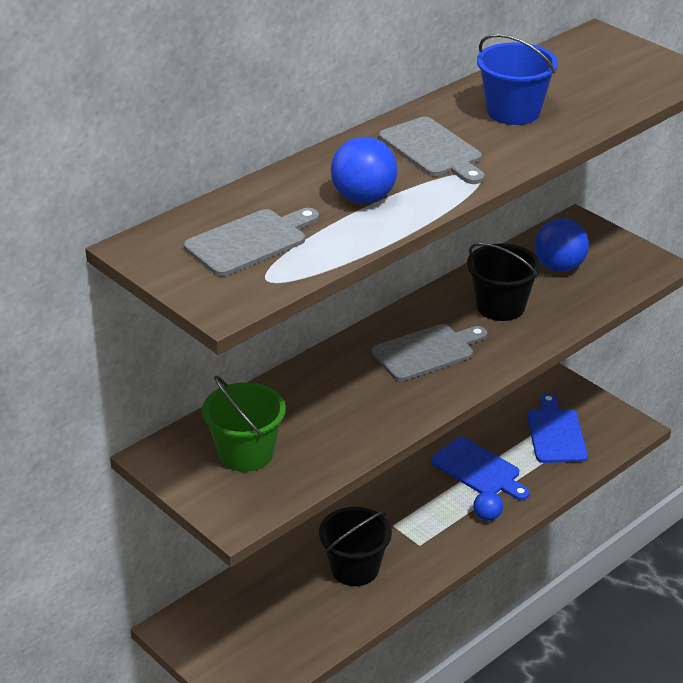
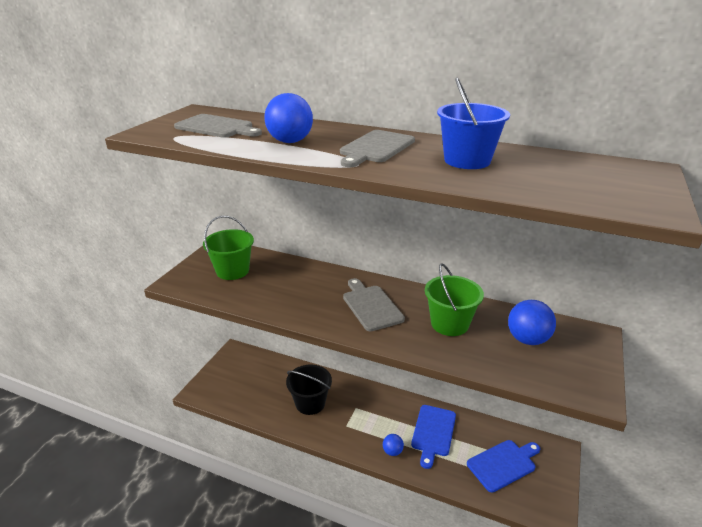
camera: 65 degrees right, 5 degrees down
(426, 351) = (371, 306): grey cutting board -> grey cutting board turned 150 degrees counterclockwise
(500, 306) = (449, 324): black bucket -> green bucket

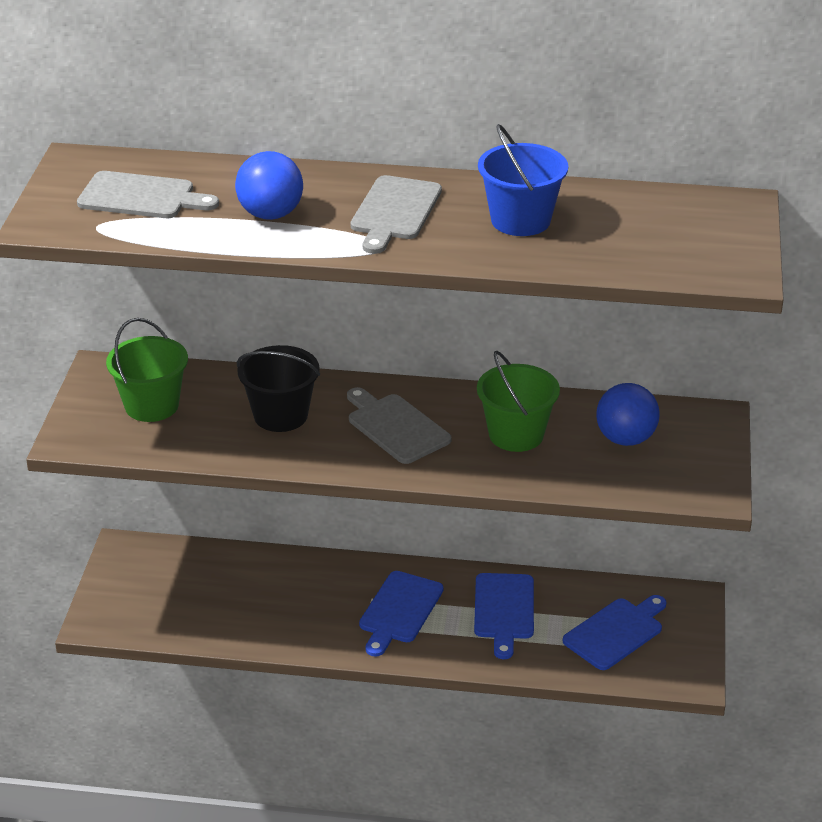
camera: 15 degrees left, 5 degrees up
(310, 403) = (294, 605): black bucket -> black bucket (281, 415)
(369, 419) = (399, 611): none -> blue cutting board
(392, 451) = (449, 647): blue ball -> none

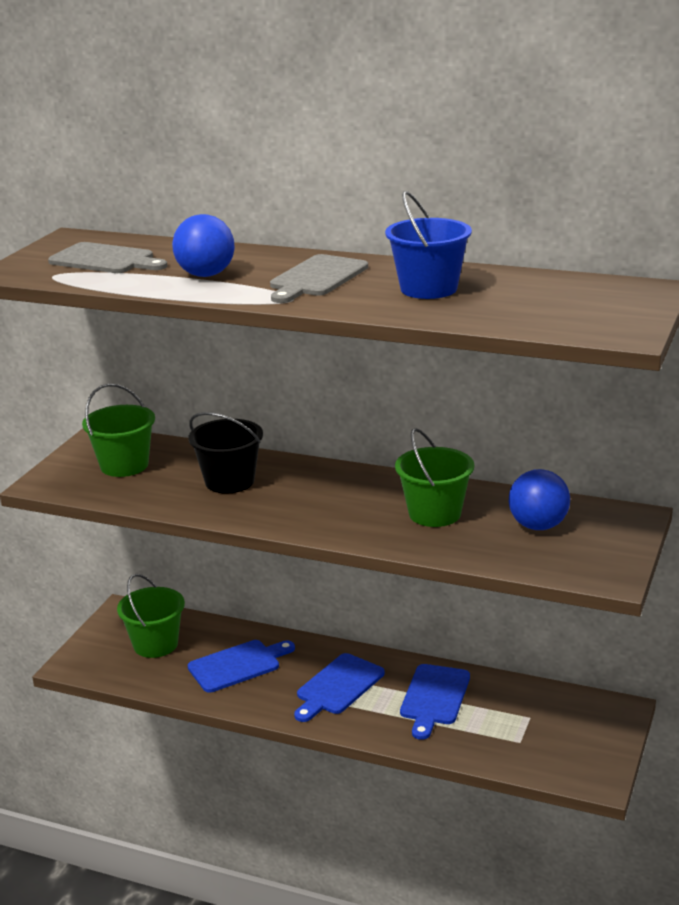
camera: 15 degrees right, 10 degrees down
(180, 586) = (155, 644): none -> green bucket
(395, 427) = (326, 498): grey cutting board -> none
(615, 632) = (534, 729): blue cutting board -> blue cutting board (238, 665)

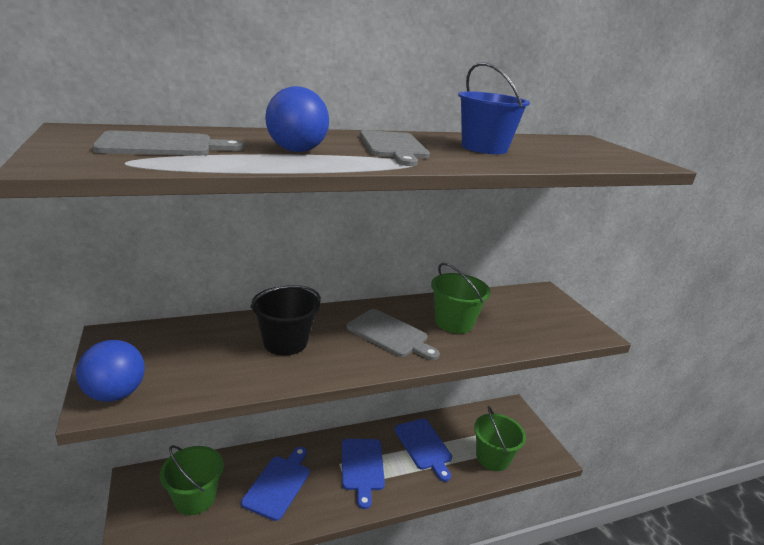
camera: 45 degrees left, 0 degrees up
(124, 465) = (171, 356): green bucket -> green bucket (492, 457)
(341, 504) = (390, 334): none -> grey cutting board
(538, 526) = (516, 312): blue ball -> blue ball (115, 394)

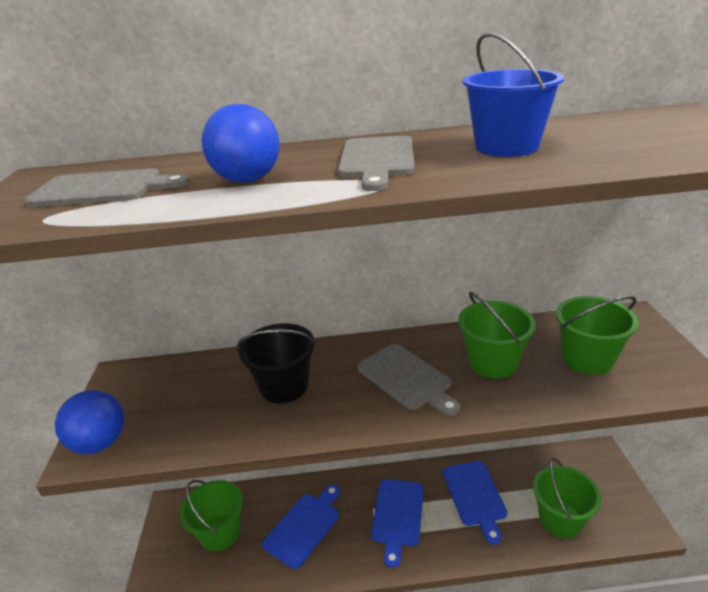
camera: 20 degrees right, 5 degrees up
(521, 319) = (587, 358): none -> green bucket

